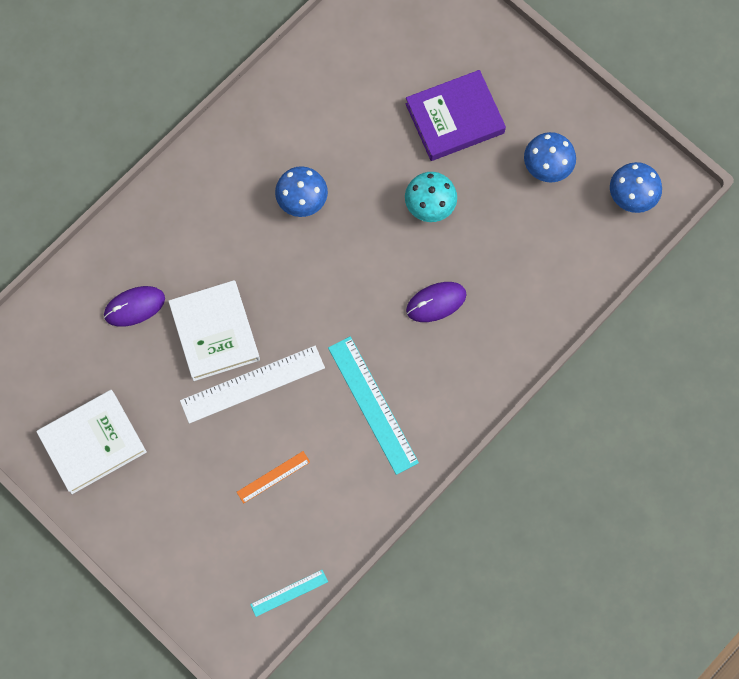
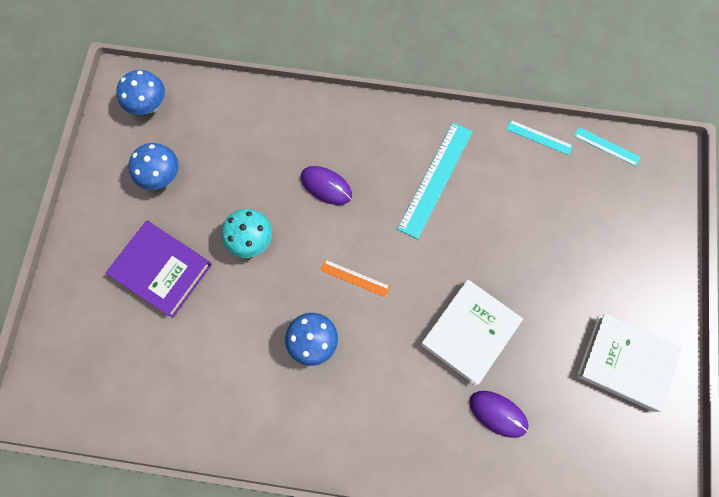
camera: 125 degrees left, 0 degrees up
(252, 384) = (486, 274): white ruler -> none
(273, 477) = (540, 211): orange ruler -> orange ruler (355, 278)
(345, 534) = (539, 137): none -> turquoise ruler

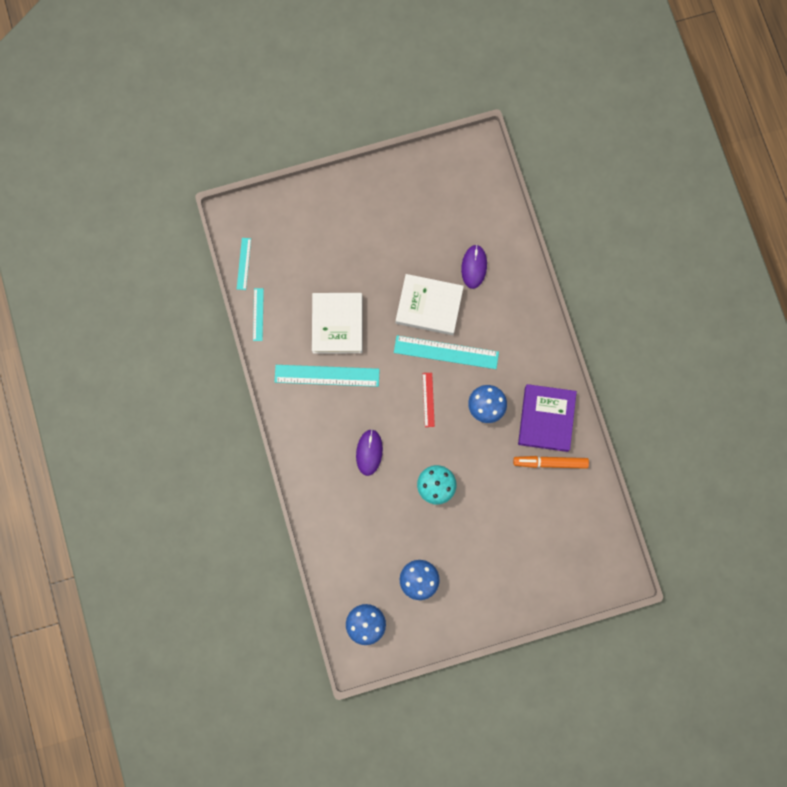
camera: 115 degrees left, 5 degrees up
(162, 270) = (488, 539): purple book -> purple book (546, 418)
(207, 387) = (550, 463): none -> orange marker
(355, 278) = (428, 399): orange ruler -> red ruler
(402, 326) = (446, 352): none -> turquoise ruler
(625, 362) = (401, 199): white book -> white book (337, 324)

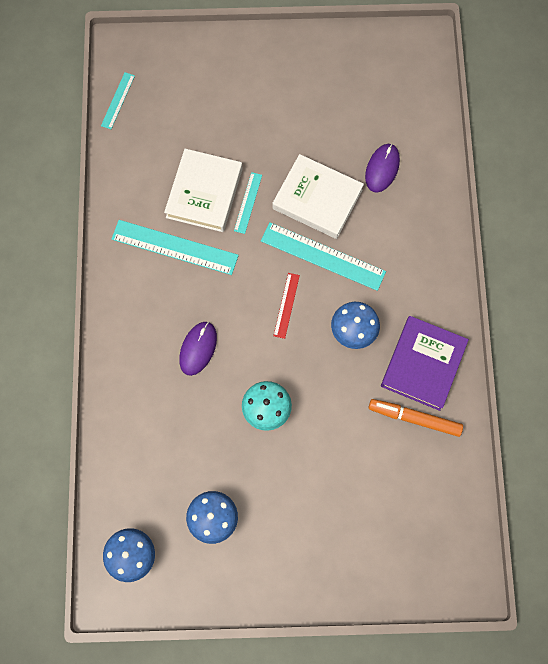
camera: 15 degrees right, 5 degrees down
(258, 314) = (116, 159): turquoise ruler -> turquoise ruler (248, 202)

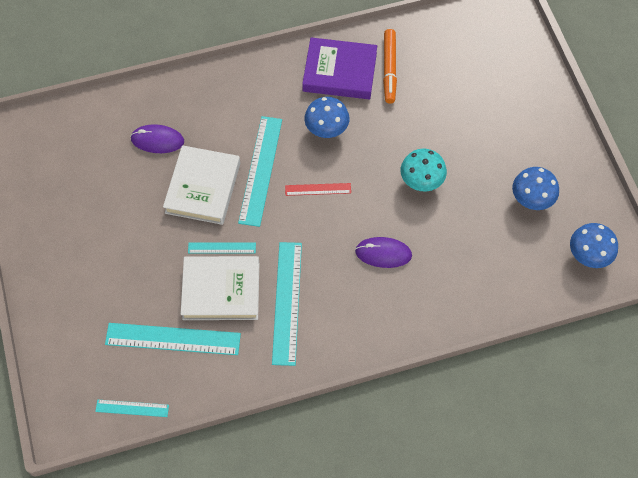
camera: 105 degrees left, 10 degrees down
(170, 143) = (173, 339): none -> turquoise ruler

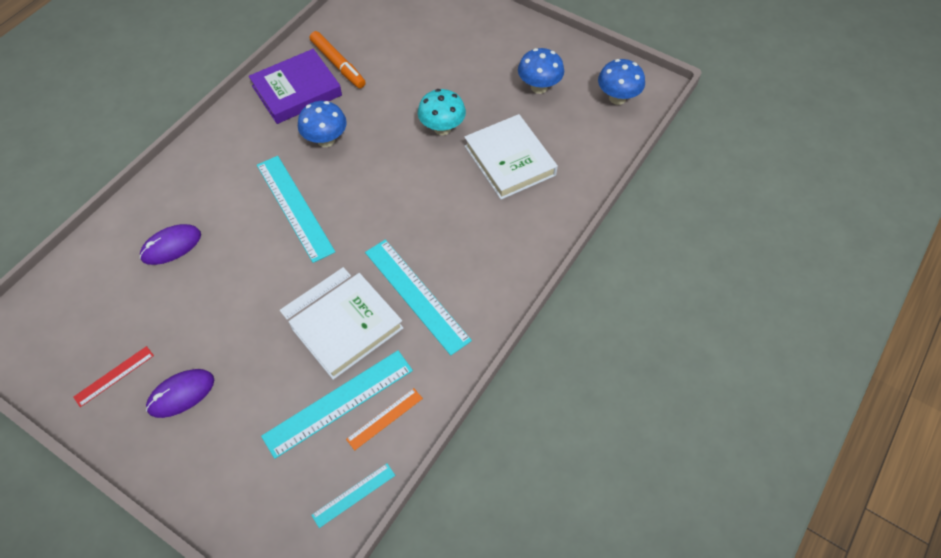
camera: 40 degrees left, 5 degrees down
(192, 373) = (384, 418): none -> orange ruler
(203, 188) = (252, 256): white book -> white book (509, 160)
(222, 248) = (315, 293): turquoise ruler -> white ruler
(318, 189) = (360, 189): red ruler -> red ruler (114, 376)
(383, 253) = (462, 200): purple mouse -> purple mouse (181, 394)

